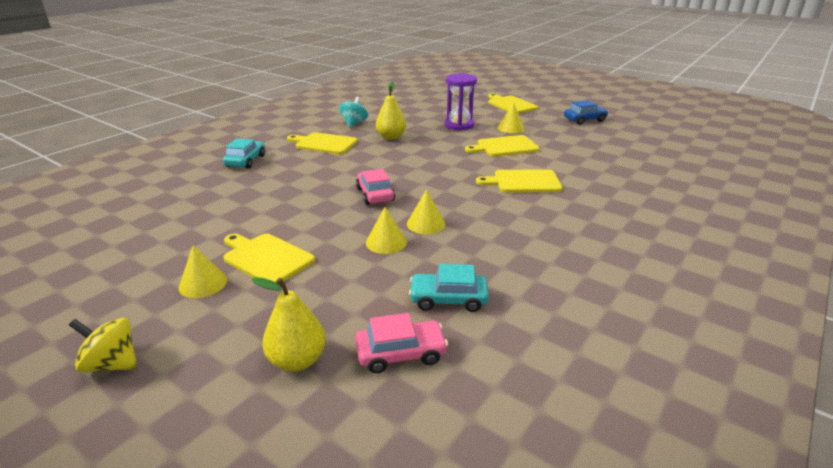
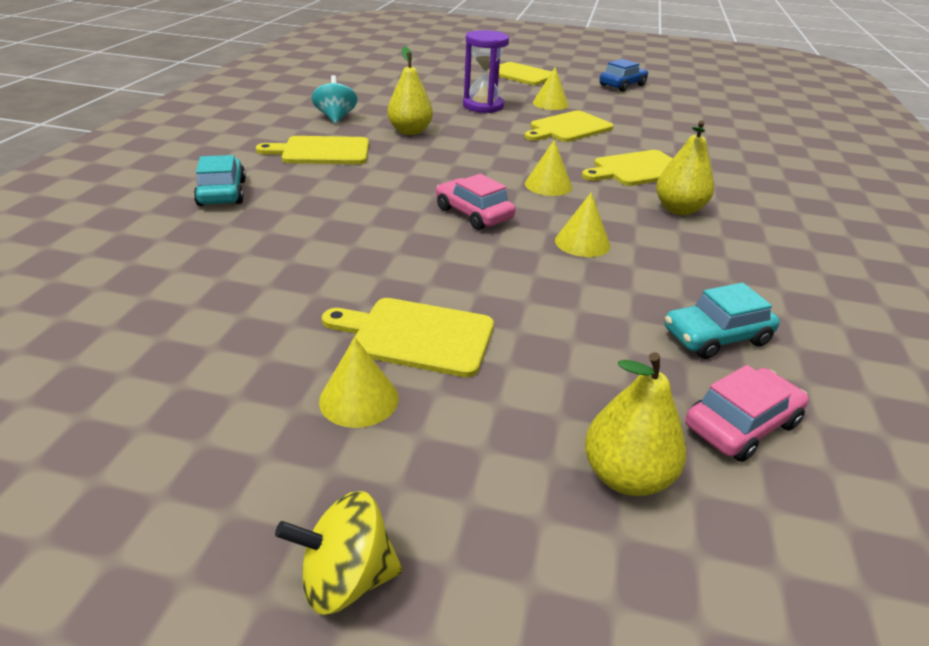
camera: 25 degrees left, 5 degrees up
(386, 242) = (559, 277): yellow cone -> yellow cone (548, 185)
(522, 214) = (679, 209): none -> yellow pear

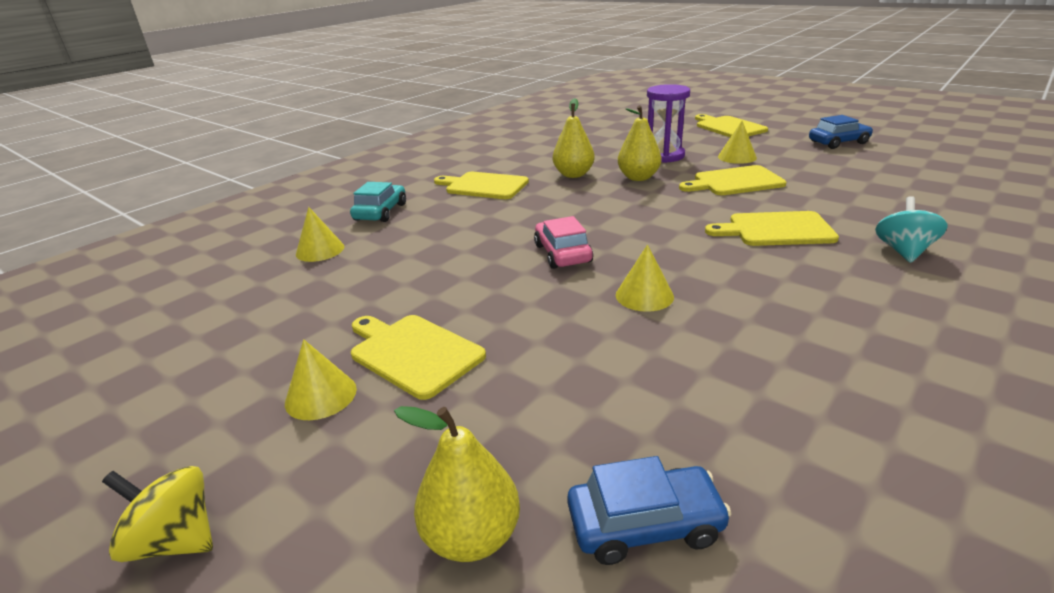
camera: 30 degrees right, 5 degrees down
(336, 118) = (521, 159): turquoise spinning top -> turquoise spinning top (903, 251)
(548, 185) = (661, 235): yellow cone -> yellow cone (320, 250)
(679, 209) = (787, 277): yellow pear -> yellow pear (638, 177)
(716, 337) = (705, 421): turquoise car -> none
(741, 425) = (645, 524): pink car -> blue car

